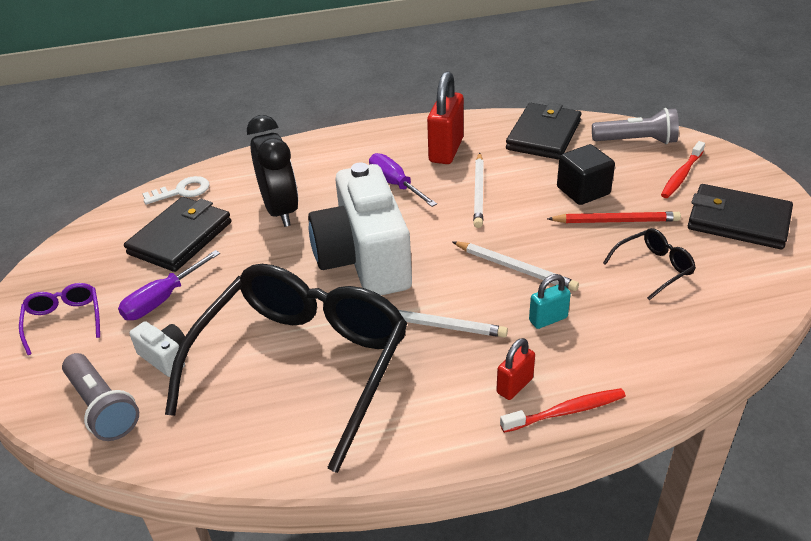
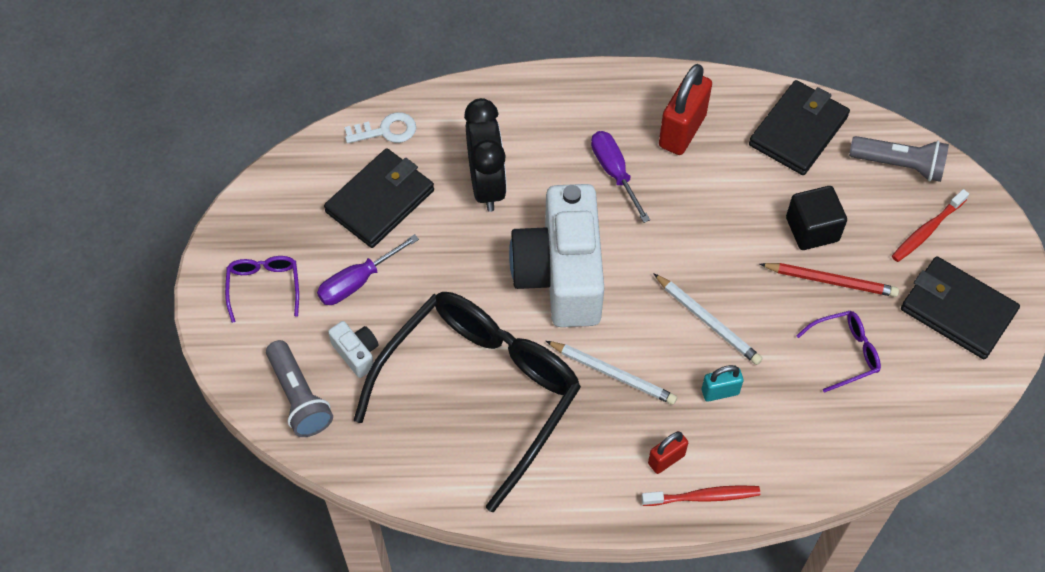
camera: 10 degrees right, 20 degrees up
(479, 192) = (700, 205): white pencil -> none
(653, 268) = (844, 353): black glasses -> purple glasses

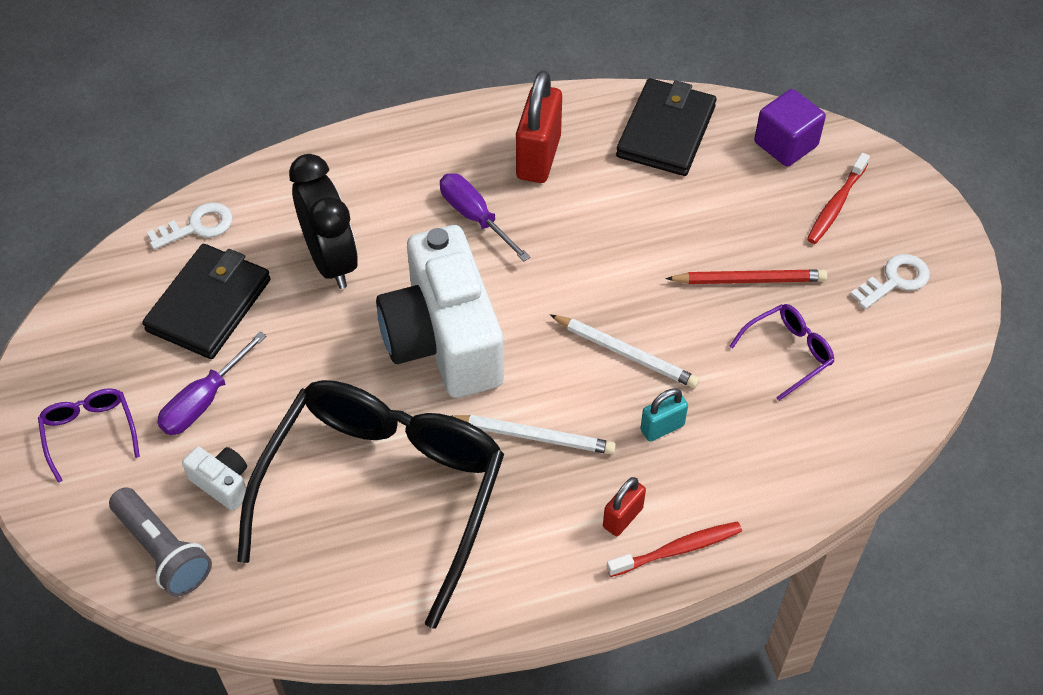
camera: 15 degrees left, 5 degrees down
(812, 229) = (712, 230): black cube -> none
(899, 165) = (785, 144): grey flashlight -> purple cube
(957, 310) = (895, 280): black wallet -> white key

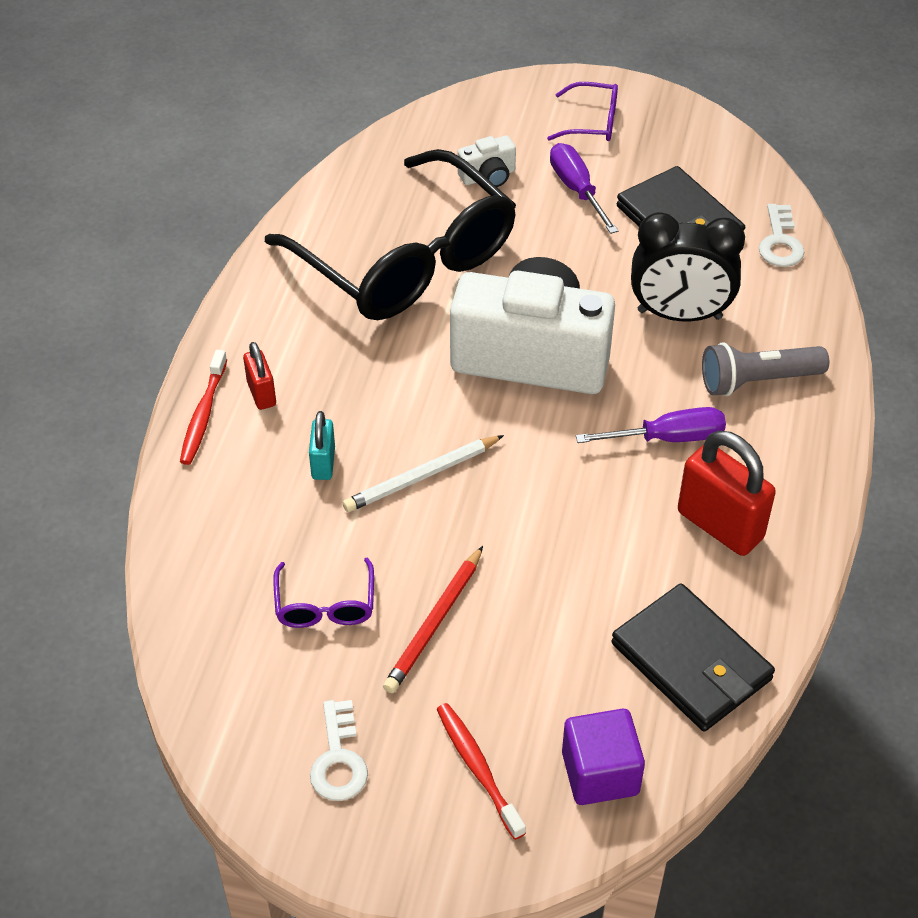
camera: 120 degrees right, 5 degrees down
(163, 551) = (452, 130): grey flashlight -> grey flashlight (757, 381)
(534, 436) = (385, 372): white pencil -> none

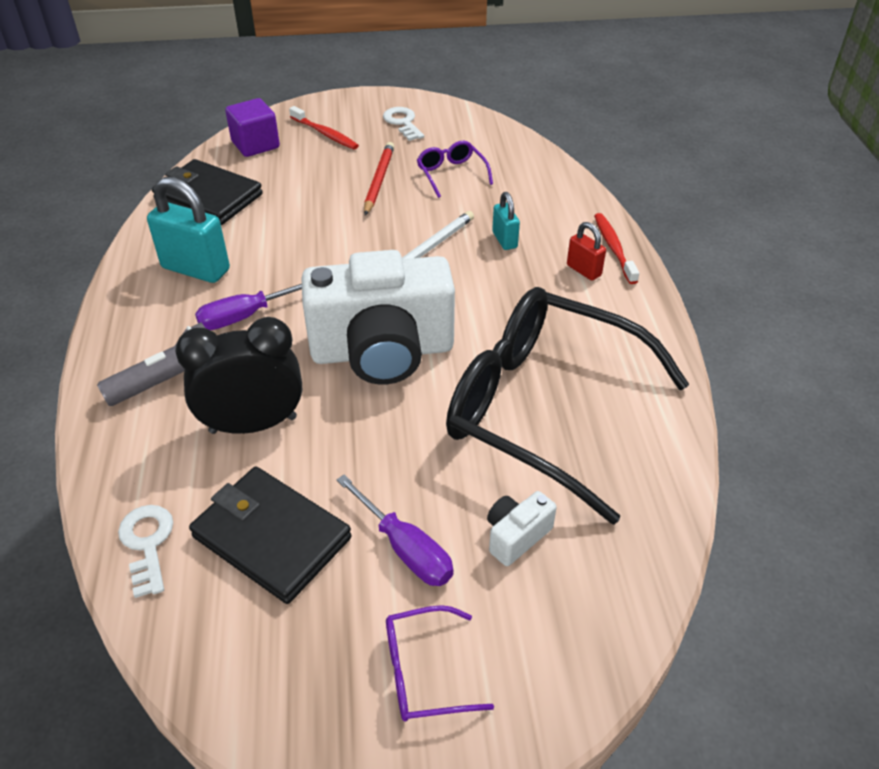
camera: 160 degrees right, 5 degrees down
(720, 525) = (196, 269): red padlock -> turquoise padlock

